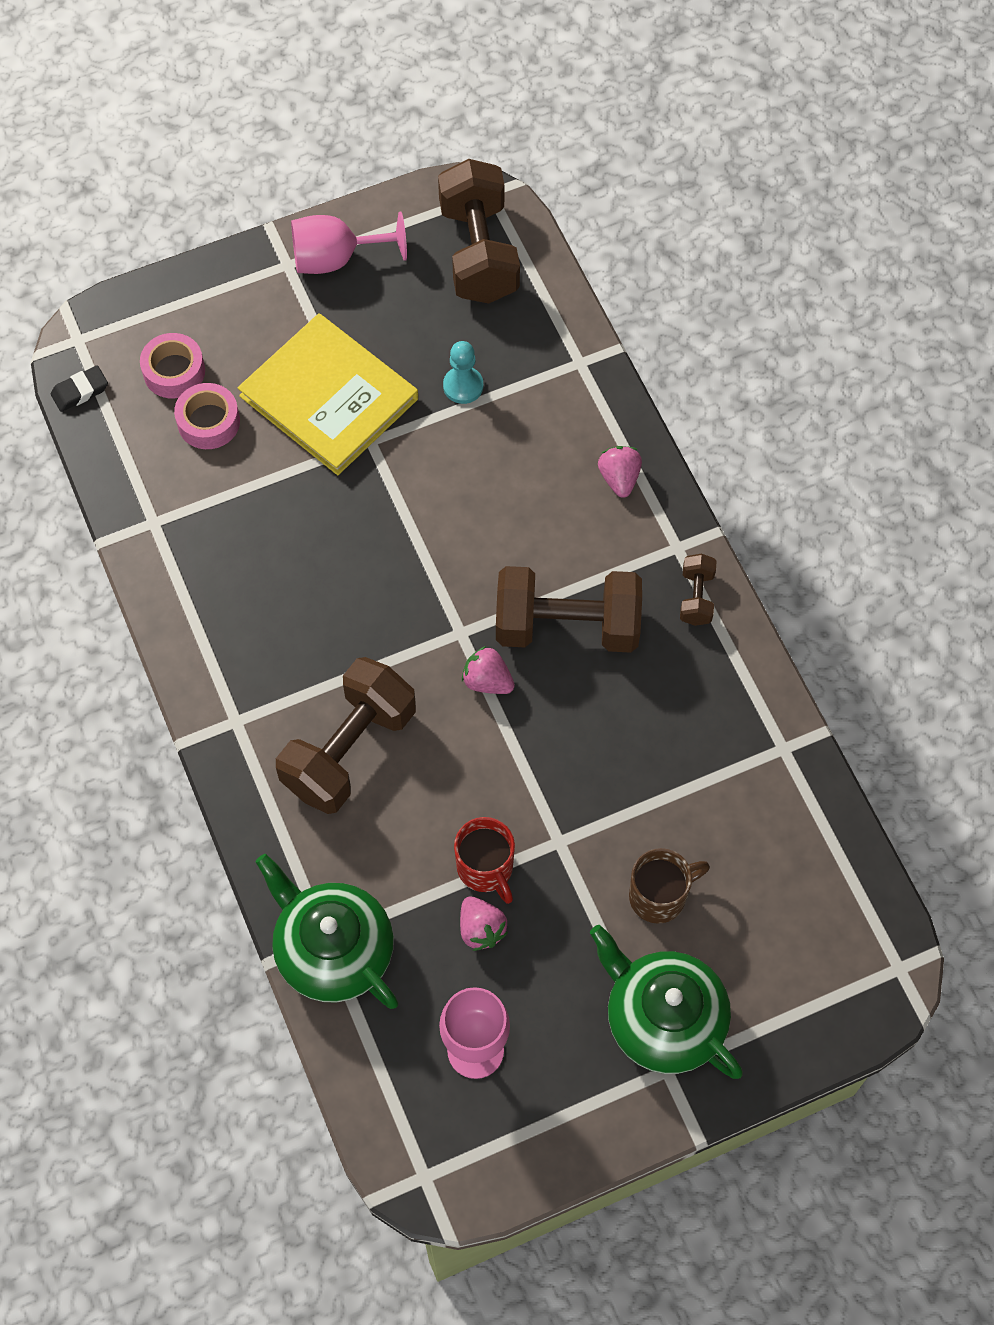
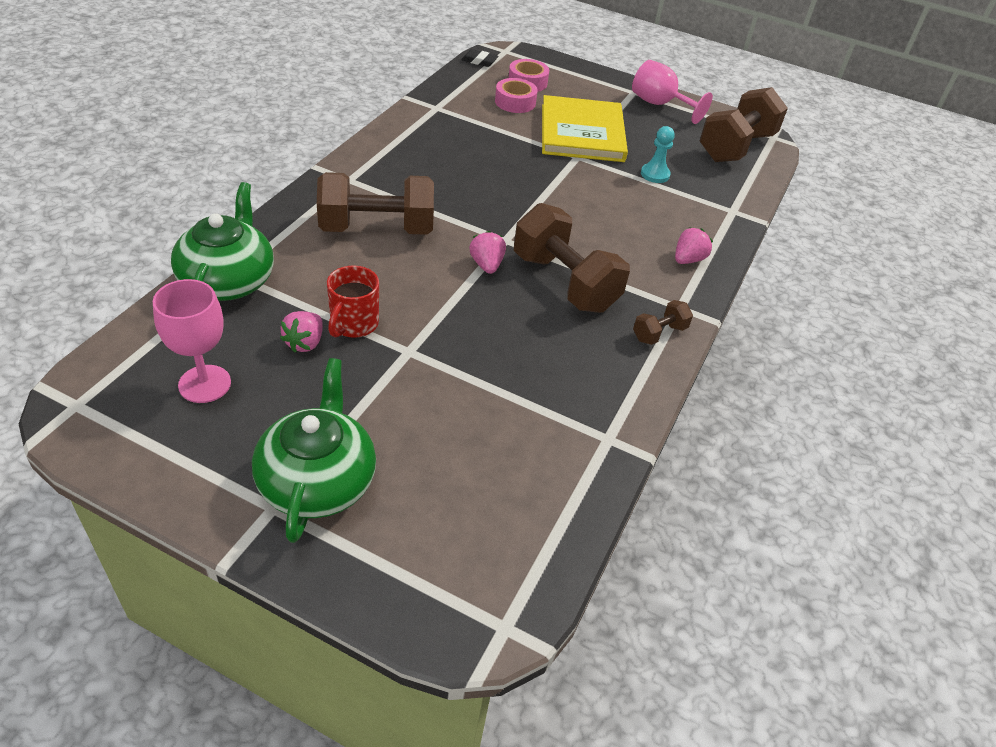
camera: 45 degrees right, 20 degrees down
(659, 896) = (419, 426): brown mug -> none

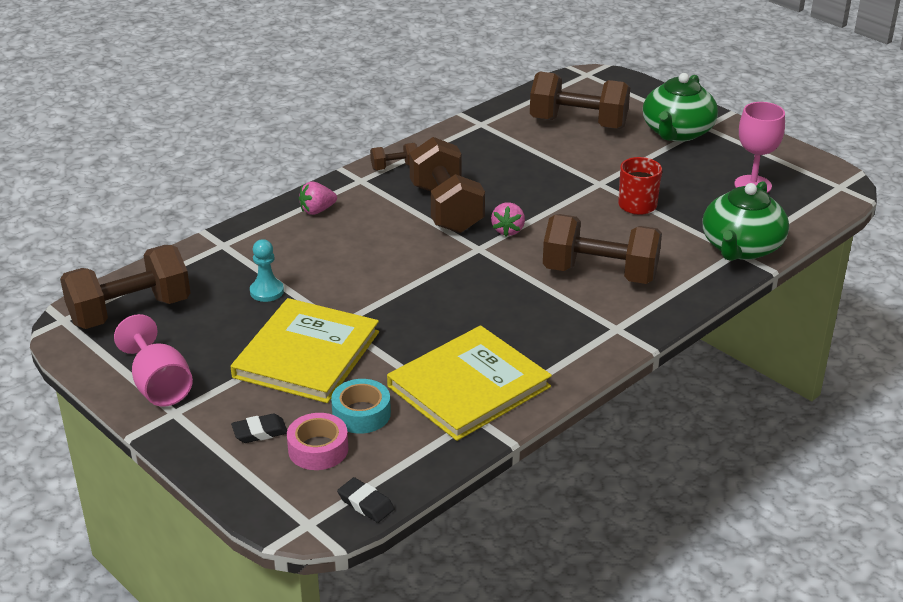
camera: 155 degrees left, 10 degrees down
(305, 343) = (678, 198): pink strawberry -> none
(451, 125) = (468, 386): none -> yellow book
(473, 470) = (578, 123): none -> brown dumbbell
(515, 102) = (361, 414): pink tape -> turquoise tape
(571, 87) = (260, 432): none -> black eraser

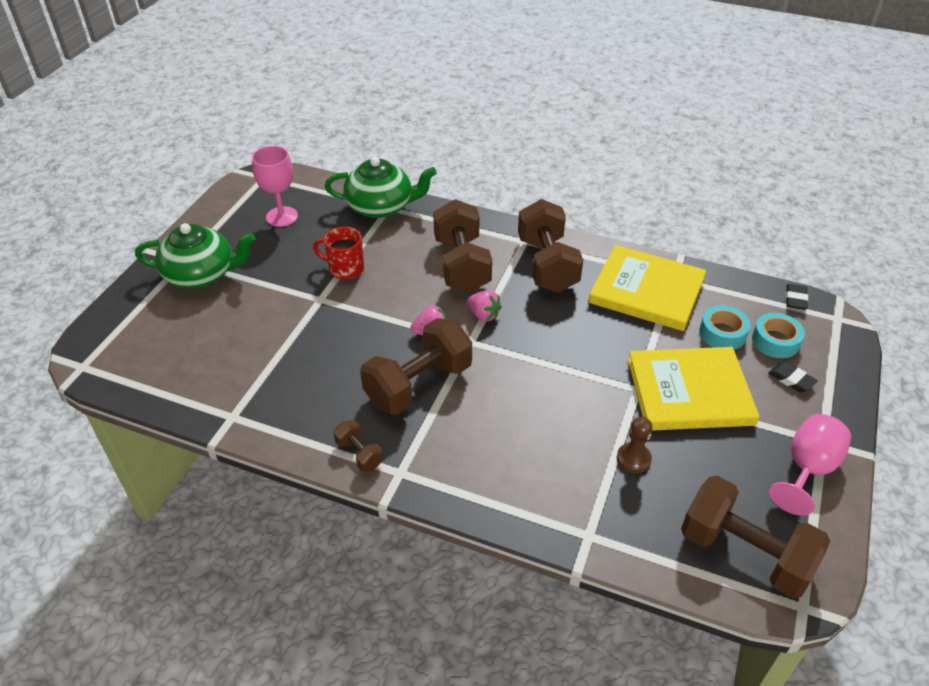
camera: 115 degrees left, 10 degrees up
(267, 291) = (633, 459): turquoise pawn -> brown pawn
(317, 210) = (479, 483): pink strawberry -> pink strawberry (483, 315)
(318, 449) = (775, 341): pink tape -> turquoise tape
(578, 123) = (205, 342): brown dumbbell -> brown dumbbell (547, 265)

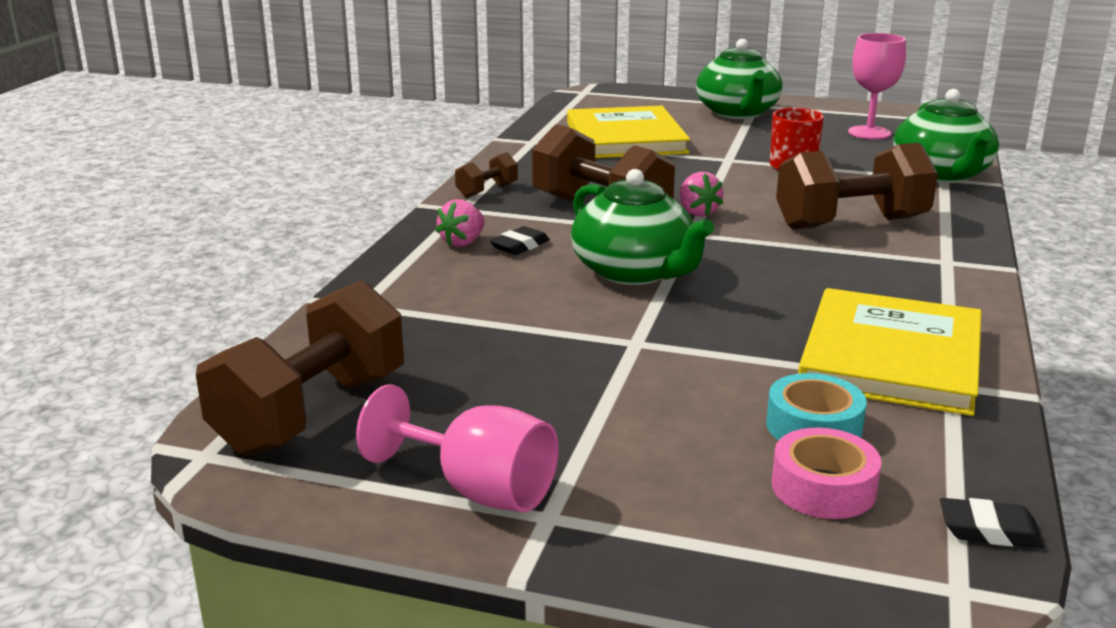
camera: 85 degrees right, 20 degrees down
(483, 315) = (749, 239): pink strawberry -> pink strawberry (463, 242)
(534, 378) = (634, 272): none -> green teapot
(547, 265) = (898, 277): brown dumbbell -> none
(633, 459) = (491, 336): brown pawn -> none
(689, 392) = (642, 385): yellow book -> yellow book (625, 138)
(775, 341) = (823, 487): turquoise tape -> pink tape
(791, 379) = (712, 496): black eraser -> black eraser (520, 246)

